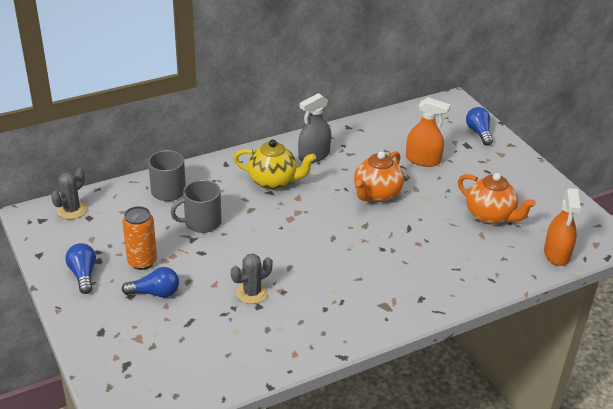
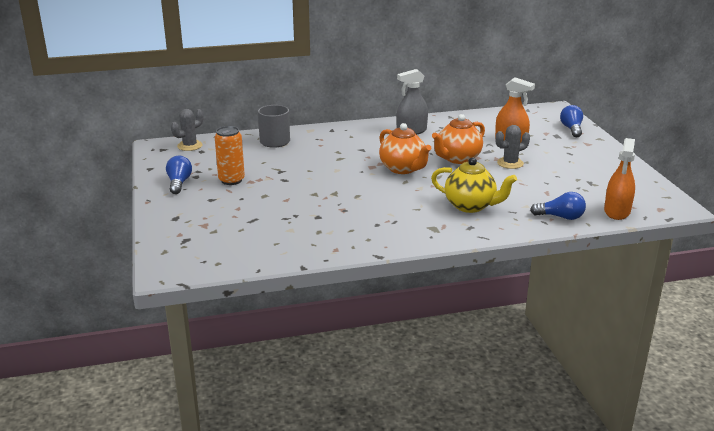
camera: 15 degrees right, 10 degrees down
(155, 293) = (232, 199): blue light bulb -> blue light bulb (560, 217)
(202, 222) = (294, 162): grey mug -> none
(252, 293) = (316, 208): grey cactus -> grey cactus (510, 163)
(273, 182) = (368, 143): yellow teapot -> yellow teapot (470, 206)
(490, 216) = (560, 181): orange teapot -> orange teapot (403, 169)

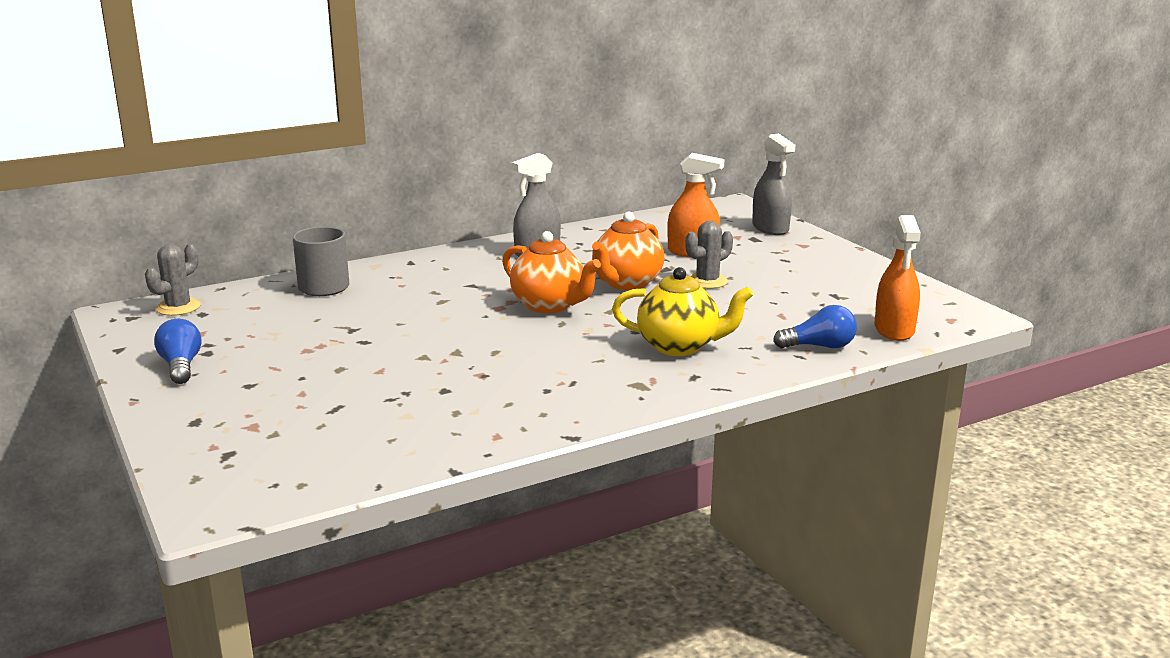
camera: 15 degrees left, 5 degrees down
(231, 180) = (273, 352): orange can -> none
(571, 129) = (770, 228): blue light bulb -> grey spray bottle

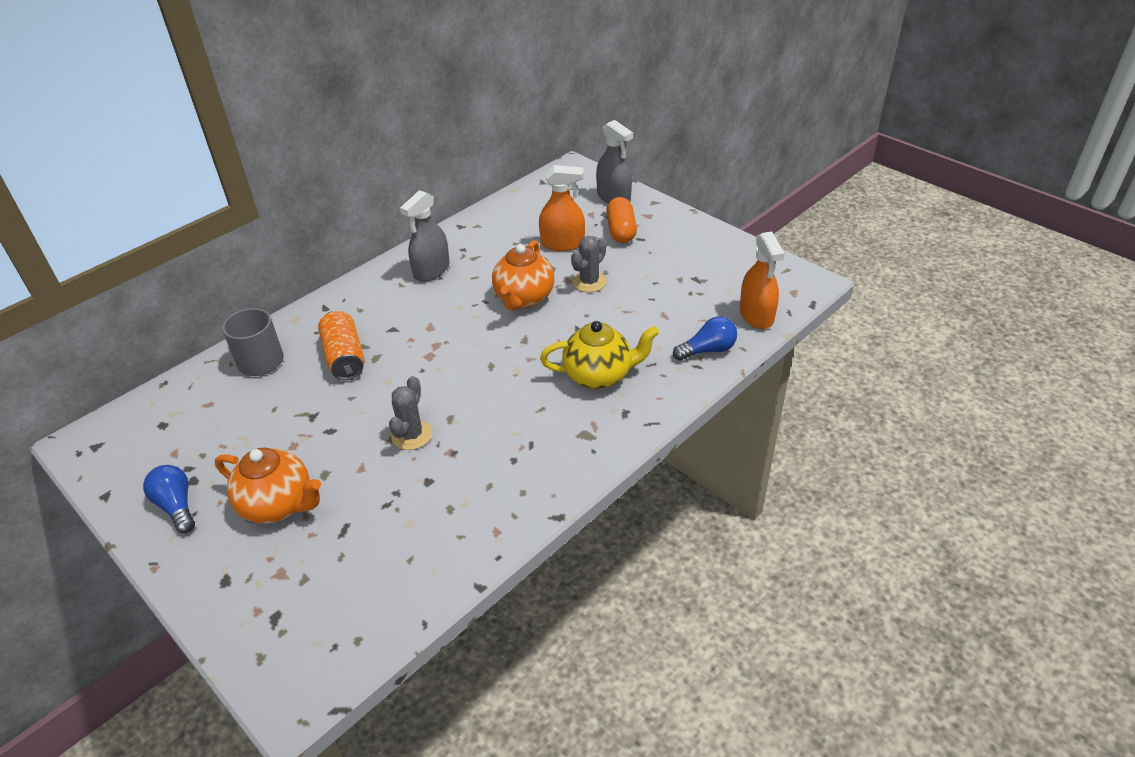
camera: 15 degrees left, 20 degrees up
(178, 307) = (135, 421): grey cactus -> grey cactus (411, 435)
(410, 296) = (345, 357): none -> orange can
(549, 305) = (471, 344): orange teapot -> orange teapot (278, 505)
(765, 251) = (621, 231): none -> orange capsule

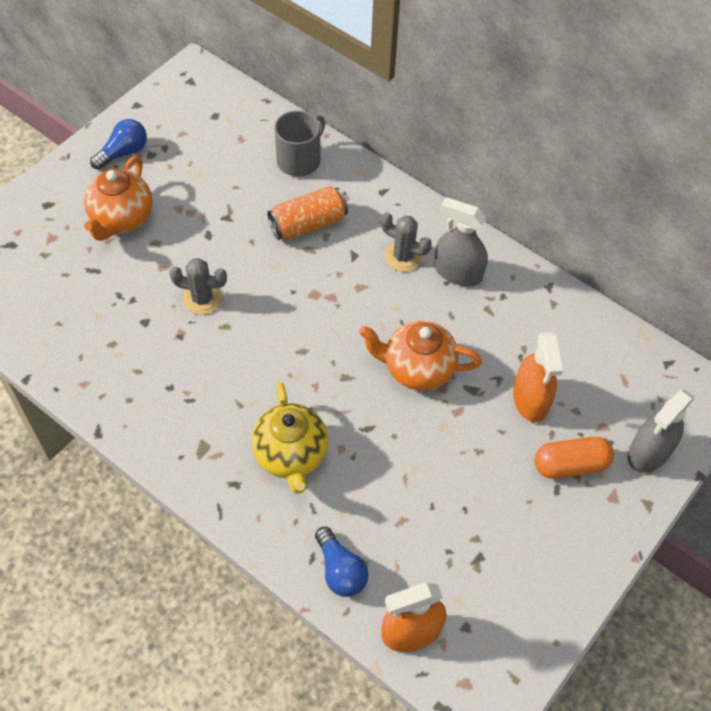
camera: 80 degrees right, 15 degrees up
(589, 282) = (456, 434): grey cactus -> grey cactus (403, 257)

